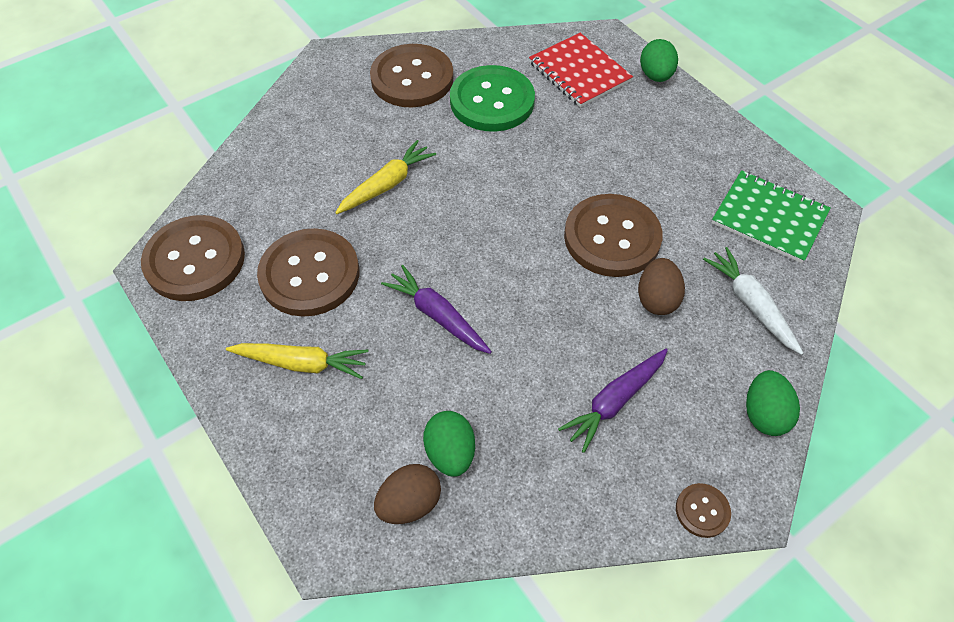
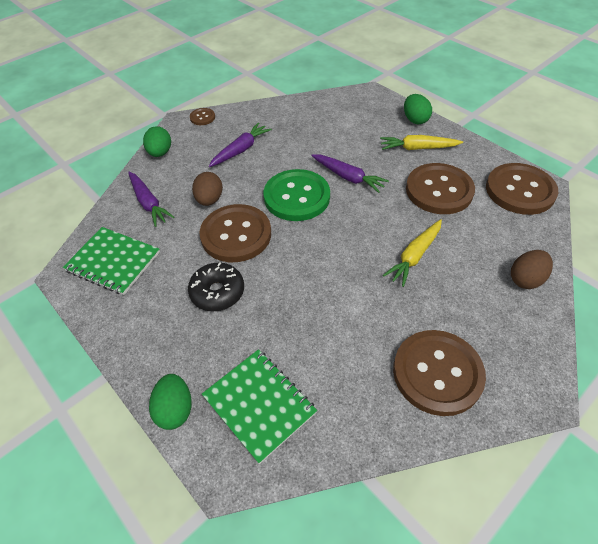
camera: 175 degrees right, 5 degrees down
(409, 503) = (339, 107): brown egg -> brown egg (525, 279)
(450, 453) = (325, 124): green egg -> green egg (415, 120)
(492, 101) = (347, 352): green button -> green button (297, 197)
(579, 72) = (259, 404): red notebook -> green notebook
(628, 168) = (217, 292): none -> black donut
(751, 304) = (148, 203): white carrot -> purple carrot

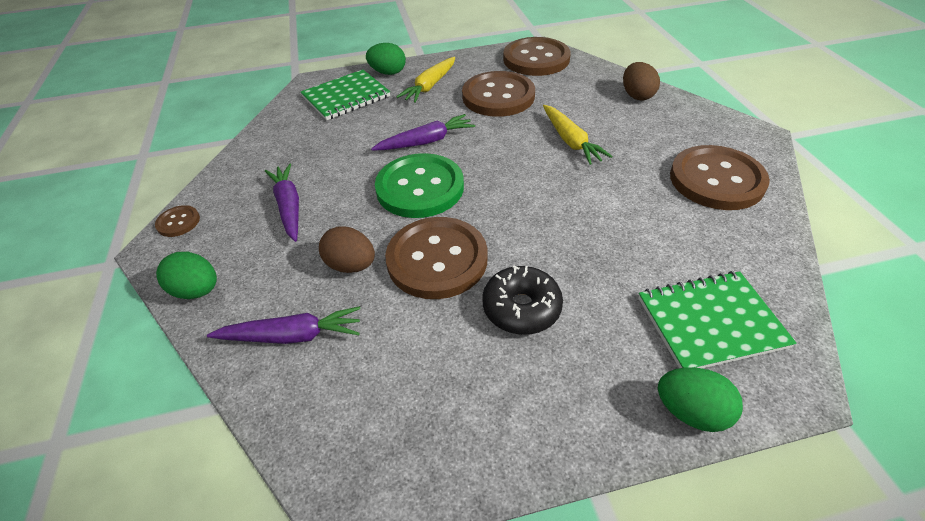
camera: 60 degrees left, 5 degrees down
(113, 261) = (378, 417): green notebook -> green notebook (346, 97)

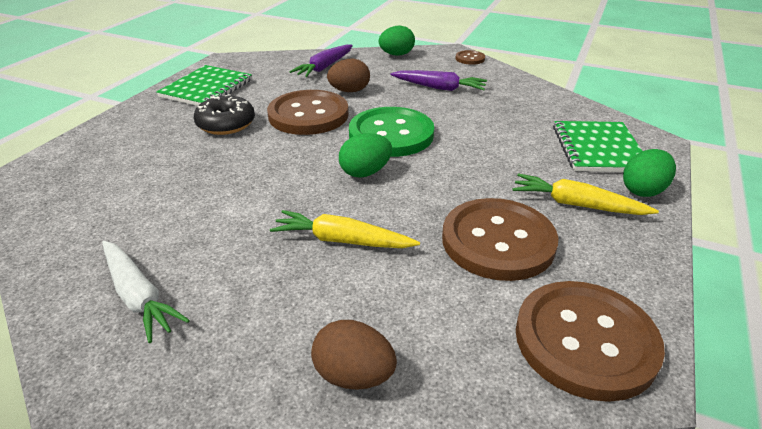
camera: 125 degrees right, 10 degrees down
(426, 141) = (455, 160): purple carrot -> none
(430, 86) = (576, 205): yellow carrot -> yellow carrot turned 45 degrees counterclockwise
(691, 412) = (86, 138): green egg -> green egg (365, 172)
(710, 322) = (90, 177): green notebook -> green notebook (206, 88)
(716, 180) = (139, 296): brown button -> white carrot

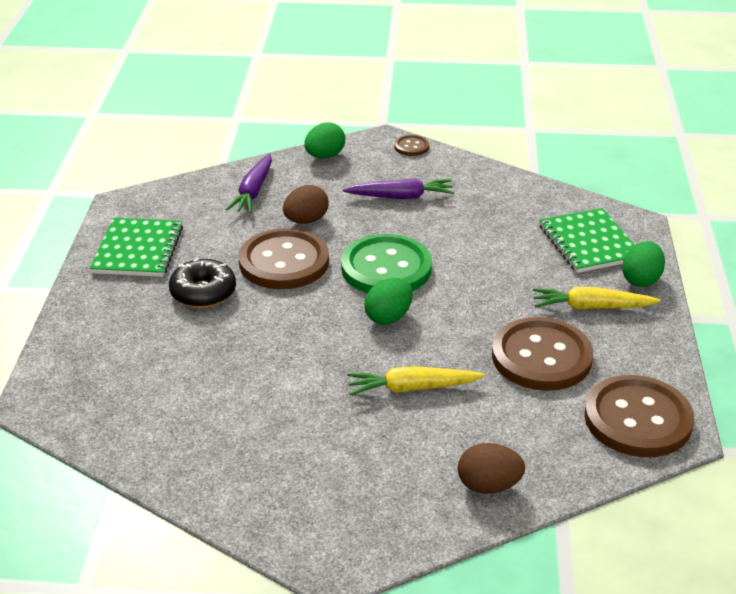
camera: 20 degrees left, 0 degrees up
(139, 296) = (275, 477): white carrot -> none

